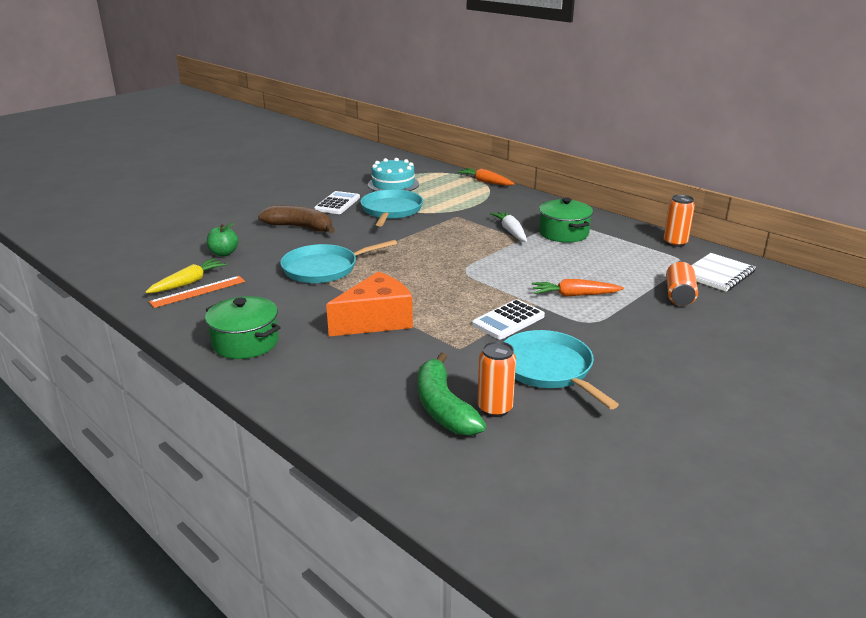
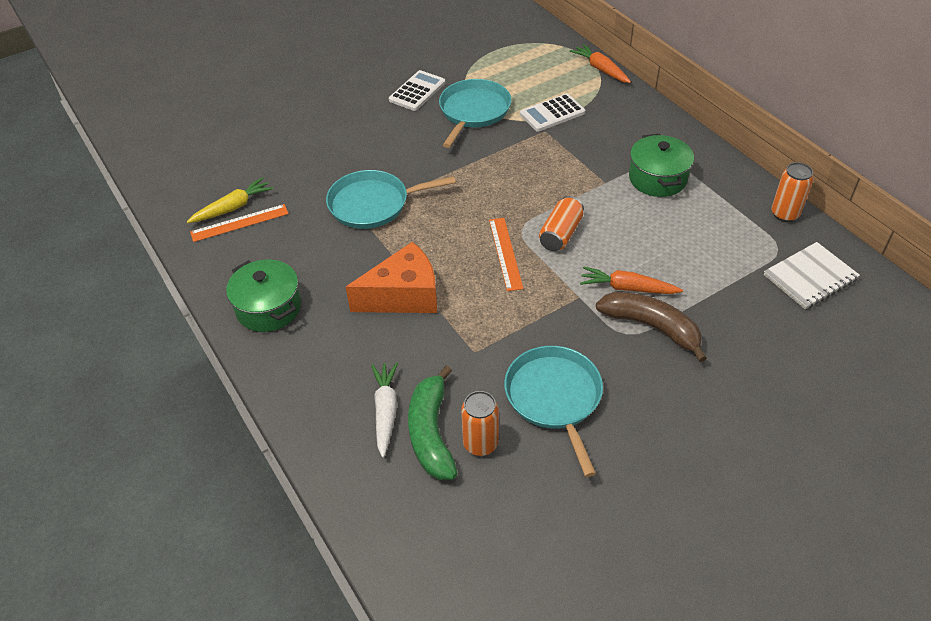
camera: 15 degrees right, 20 degrees up
(224, 253) = (277, 164): green apple -> none
(300, 227) = (366, 130): brown banana -> brown banana (652, 327)
(393, 184) = (490, 62): turquoise cake -> none
(458, 286) = (505, 253): none -> orange ruler
(508, 320) = (540, 317): white calculator -> white calculator (552, 113)
(511, 231) = (597, 167): white carrot -> white carrot (385, 411)
(679, 295) = (747, 306): orange can -> orange can (560, 234)

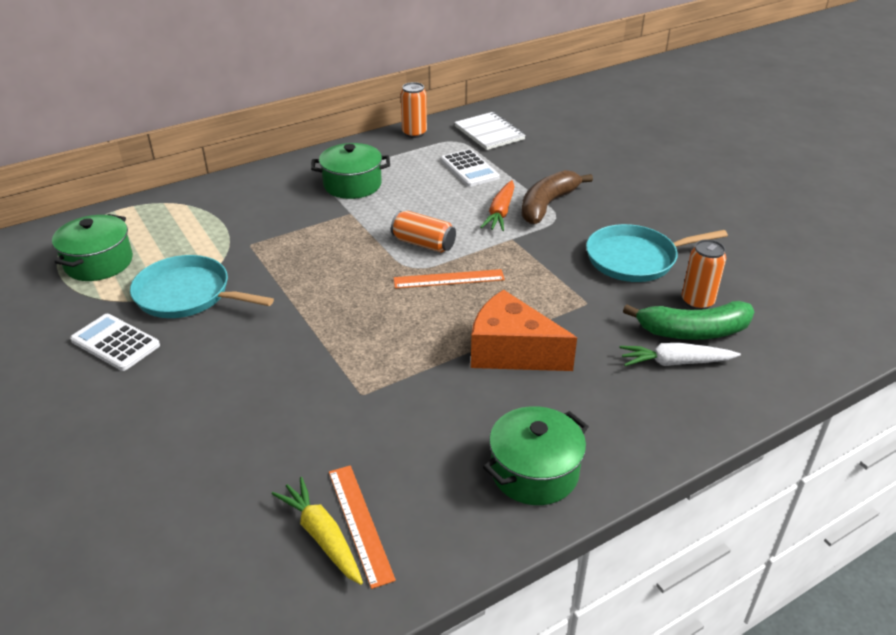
camera: 90 degrees left, 10 degrees down
(373, 204) = (347, 380): turquoise pan -> none
(403, 296) = (511, 352): orange cheese -> orange cheese turned 45 degrees counterclockwise
(510, 63) = (99, 263): none -> green pot
(552, 113) = (219, 237): white calculator -> white calculator (469, 169)
(601, 69) = (152, 201): orange carrot -> none

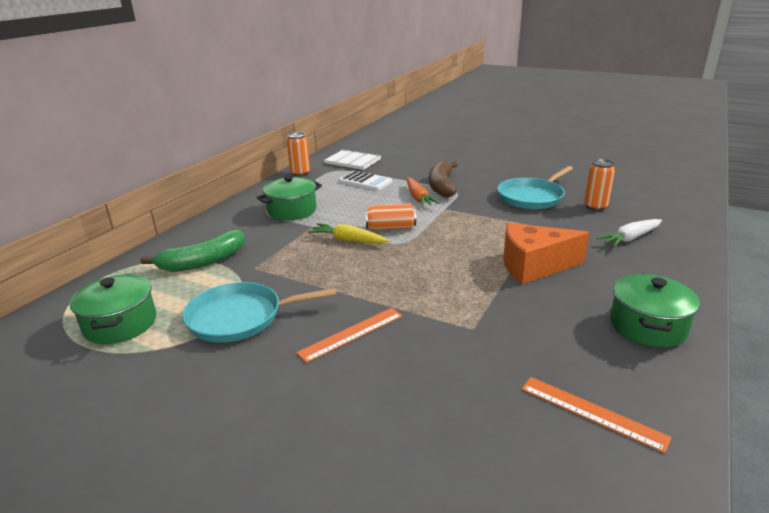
camera: 30 degrees left, 10 degrees down
(115, 343) = (212, 376): white calculator -> none
(322, 536) = (579, 436): yellow carrot -> yellow carrot (348, 240)
(449, 279) = (435, 241): orange ruler -> orange ruler (351, 334)
(693, 331) = (615, 221): green banana -> green banana (203, 261)

